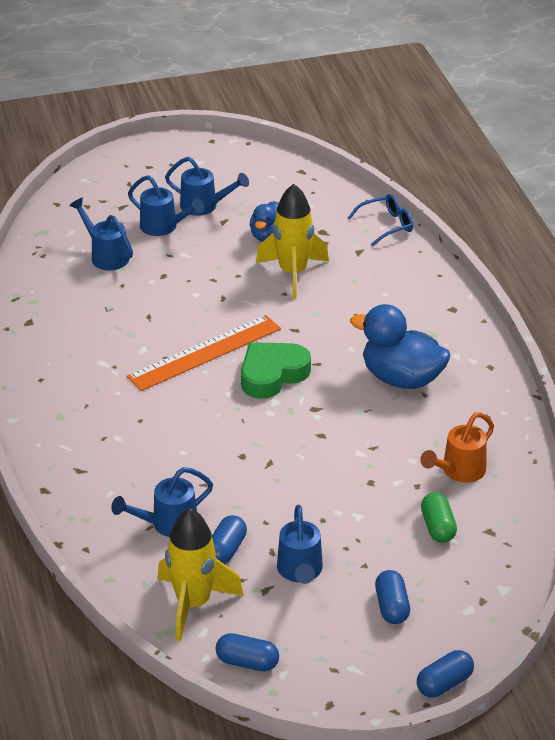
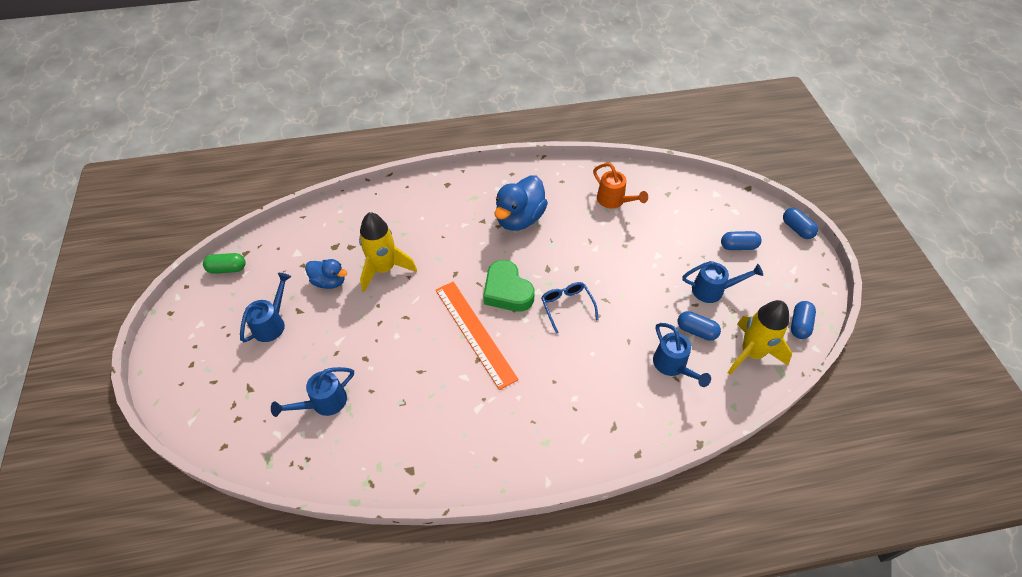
camera: 85 degrees left, 15 degrees up
(163, 227) = (293, 355): blue watering can -> none
(386, 225) = (338, 208): blue glasses -> blue glasses (567, 307)
(438, 527) = (666, 217): green capsule -> green capsule (227, 269)

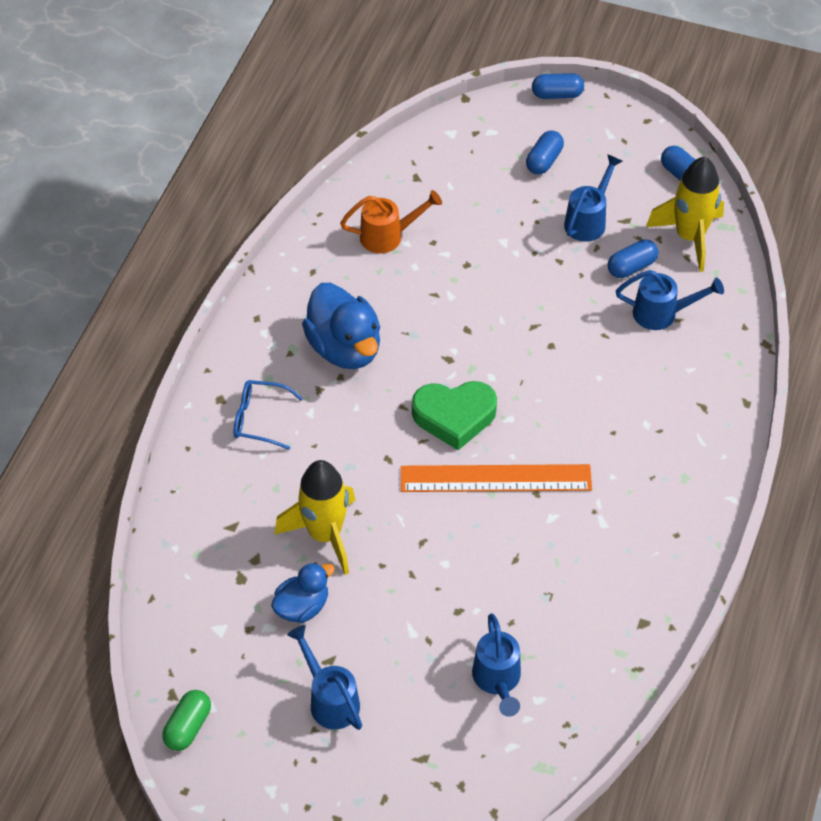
camera: 60 degrees left, 0 degrees up
(567, 307) = (519, 368): blue glasses -> blue glasses (260, 419)

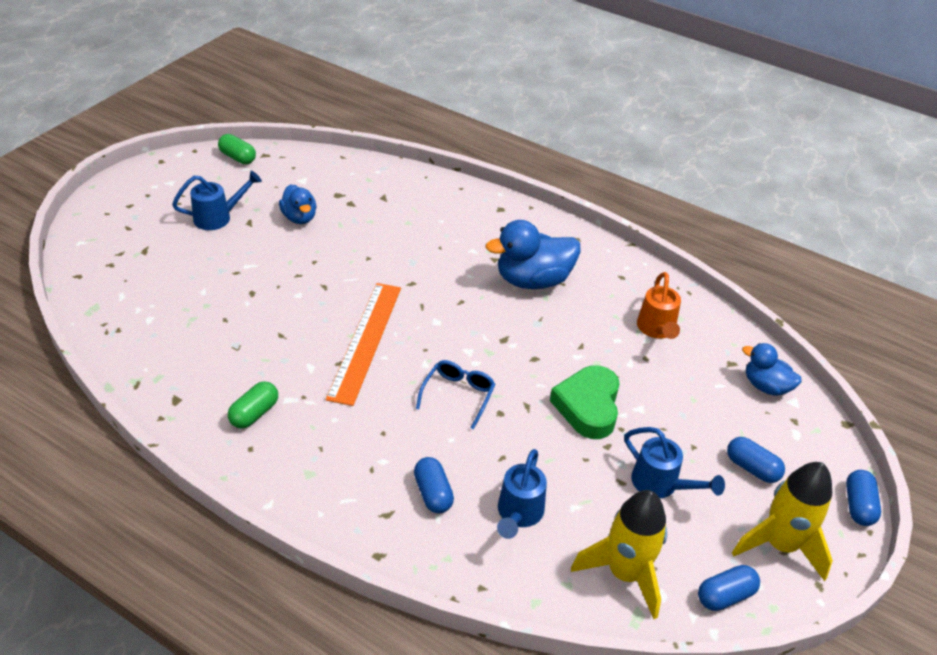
camera: 100 degrees right, 10 degrees down
(260, 419) = (475, 225): blue glasses -> blue glasses (458, 395)
(325, 534) = (355, 238): yellow rocket -> yellow rocket (780, 545)
(438, 152) = (766, 386): none -> blue duck
(454, 416) = (439, 330): green heart -> green heart (588, 406)
(497, 680) = (180, 300): blue watering can -> none
(631, 267) = (588, 505): blue capsule -> blue capsule (433, 493)
(633, 546) = (254, 413): none -> green capsule

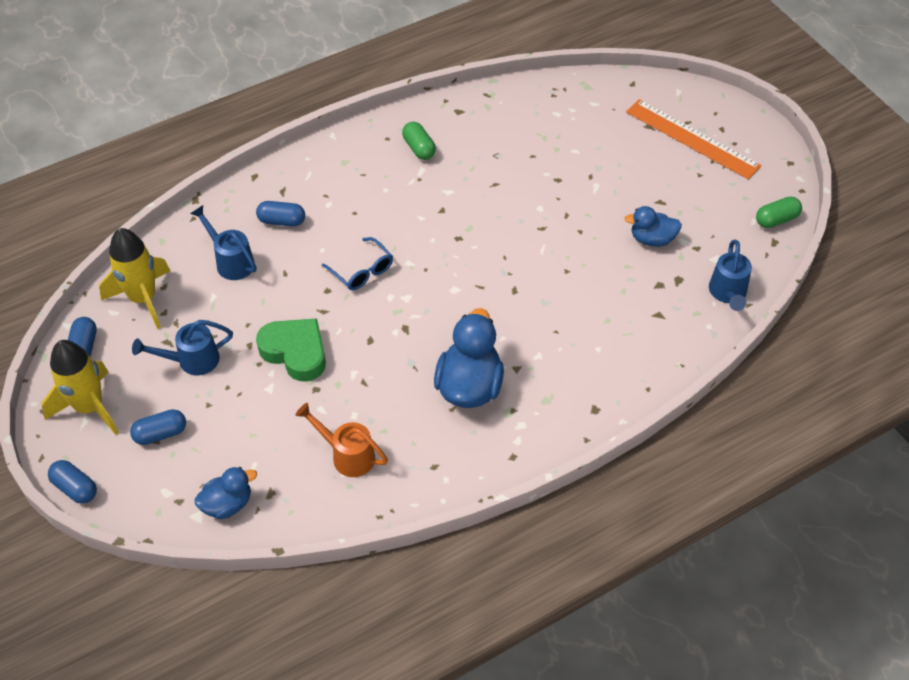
camera: 120 degrees right, 10 degrees up
(218, 217) = (677, 182): blue watering can -> blue watering can (728, 293)
(365, 341) = (457, 234): orange ruler -> orange ruler (692, 139)

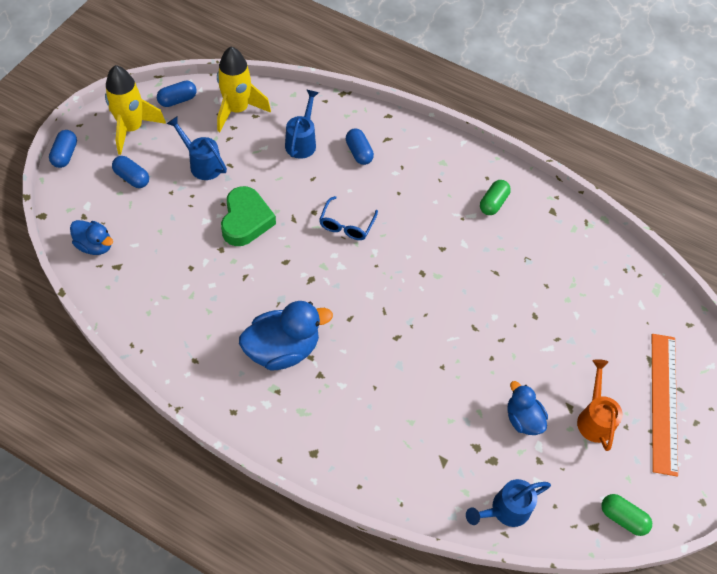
camera: 55 degrees right, 5 degrees up
(347, 455) = (174, 298): orange watering can -> orange watering can (594, 418)

